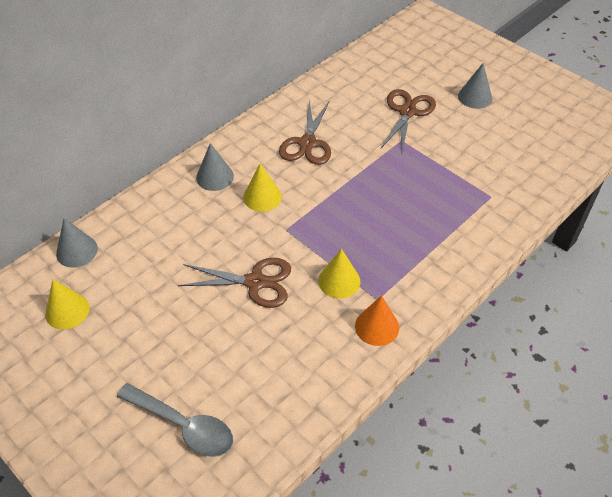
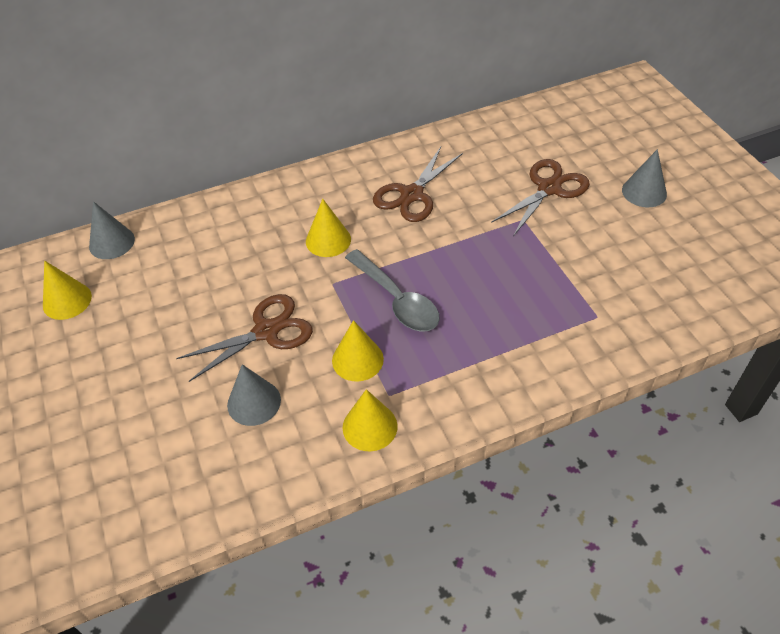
camera: 25 degrees right, 0 degrees up
(184, 426) = (104, 462): grey spoon -> grey spoon (397, 300)
(215, 177) = (291, 204): grey cone -> grey cone (254, 402)
(255, 282) = (266, 331): brown scissors -> brown scissors turned 60 degrees counterclockwise
(377, 326) = (370, 426): orange cone -> yellow cone

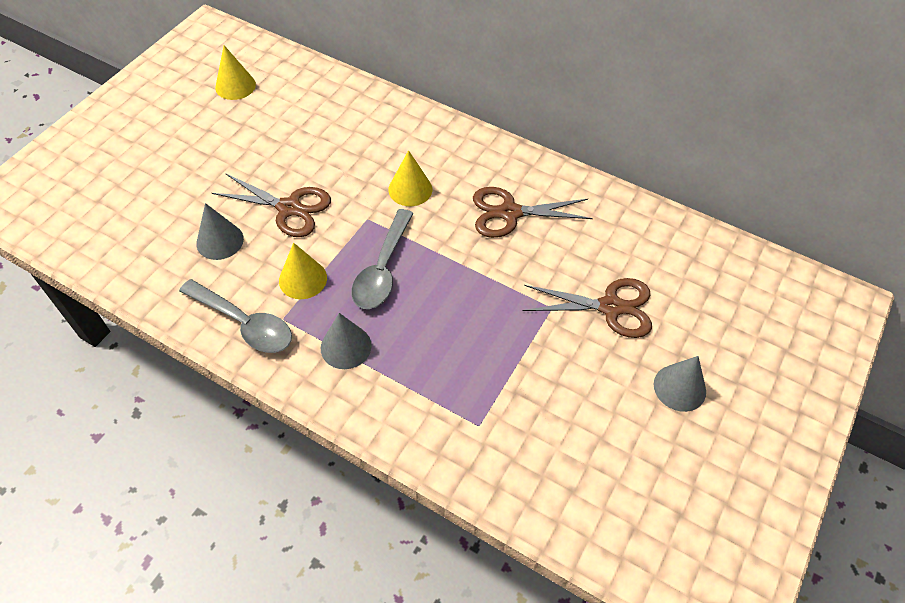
camera: 50 degrees right, 5 degrees up
(112, 242) = (304, 72): grey cone -> grey cone (346, 346)
(370, 426) = (244, 323): yellow cone -> grey spoon

